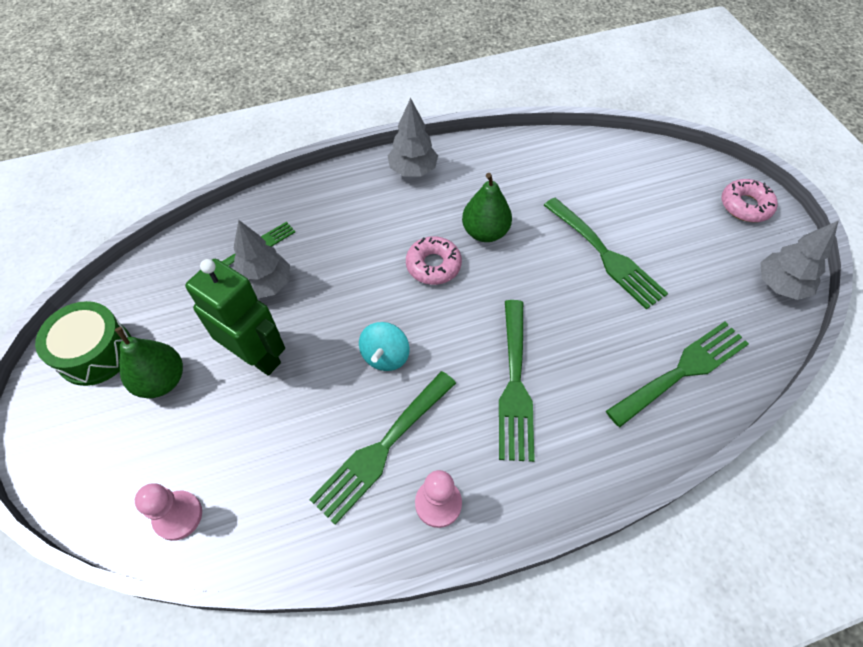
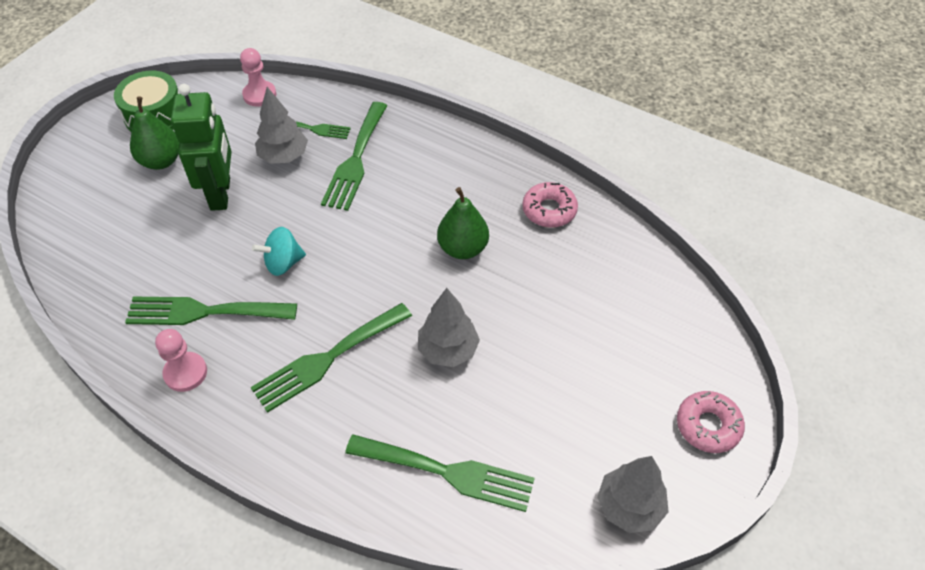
camera: 50 degrees right, 5 degrees down
(178, 516) = (73, 239): pink pawn -> pink pawn (259, 95)
(413, 170) = (480, 163): grey tree -> grey tree (448, 350)
(433, 265) = (395, 237): pink donut -> pink donut (549, 210)
(606, 256) = (523, 346): green fork -> green fork (355, 160)

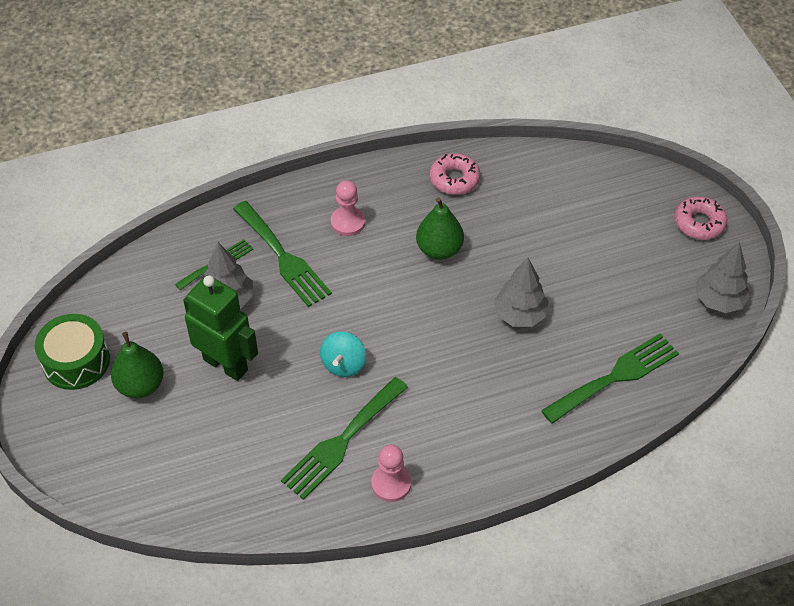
camera: 50 degrees left, 0 degrees up
(259, 95) = (135, 275): pink pawn -> pink pawn (348, 222)
(327, 359) = (461, 389): green fork -> none

